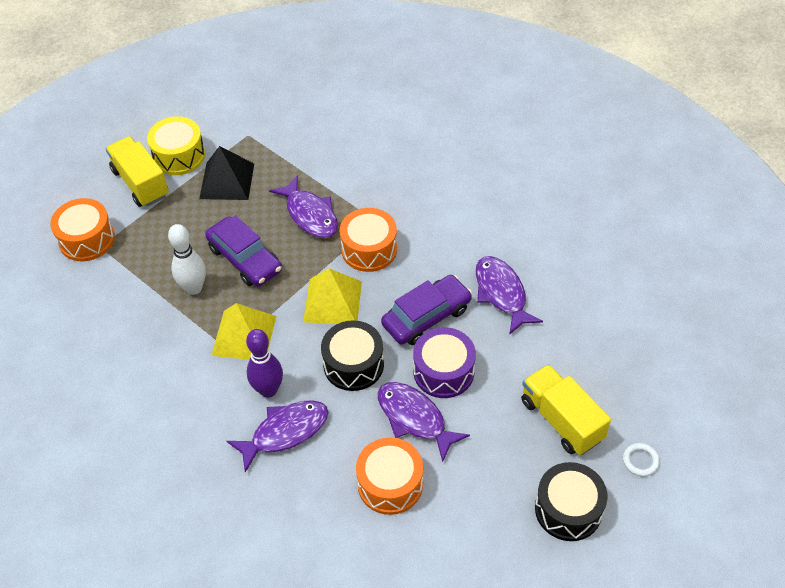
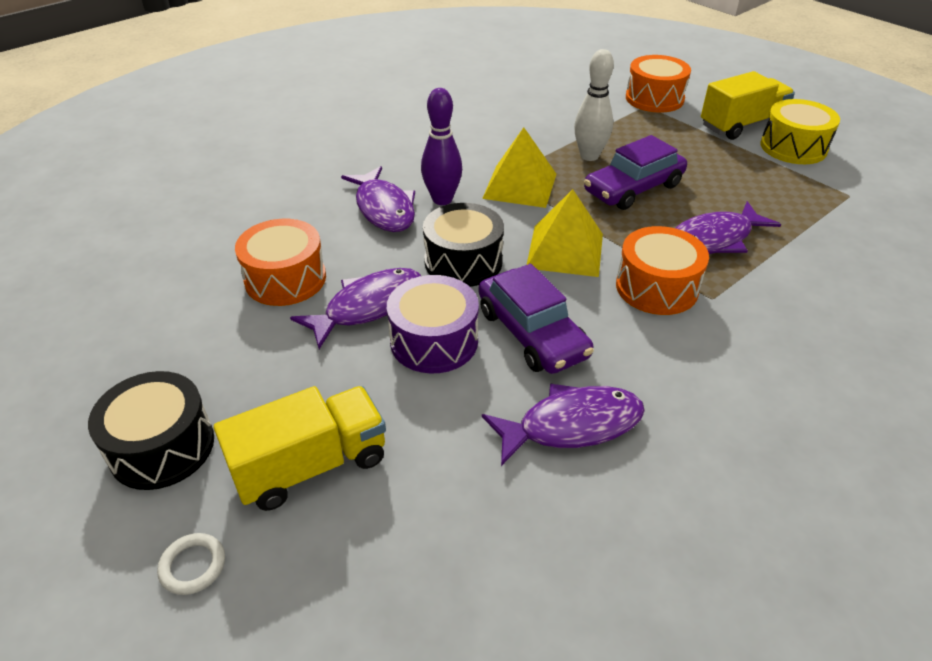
camera: 95 degrees right, 10 degrees down
(227, 181) = (760, 178): black pyramid -> none

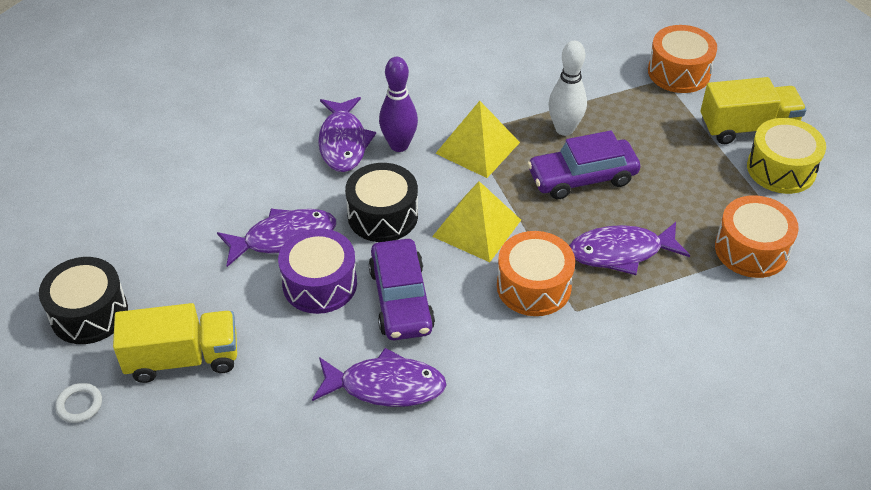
camera: 20 degrees right, 5 degrees up
(285, 279) = (231, 193): orange drum -> orange drum (751, 249)

